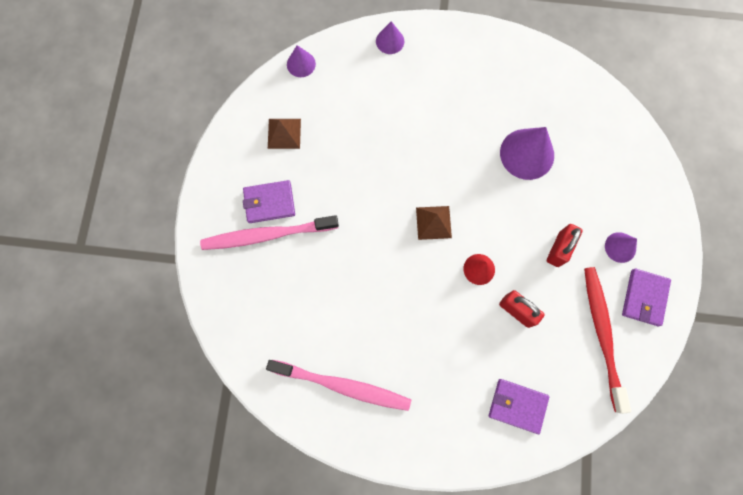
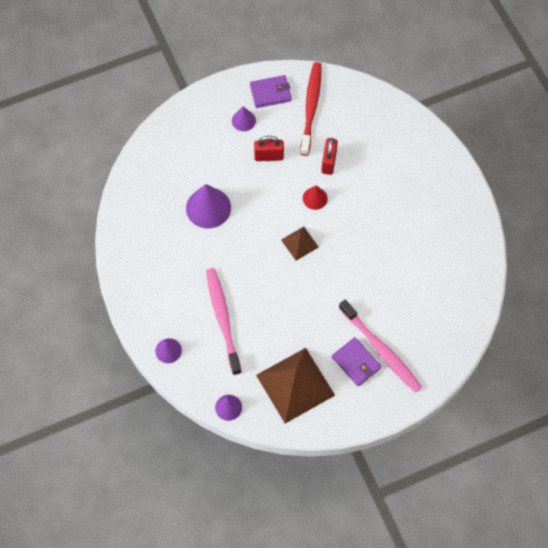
camera: 120 degrees left, 10 degrees down
(284, 133) = (295, 385): brown pyramid -> brown pyramid, size x2.01
(343, 386) = (448, 241): pink toothbrush -> pink toothbrush (223, 318)
(517, 406) = (390, 134): purple wallet -> none
(602, 334) = (311, 107): red toothbrush -> red toothbrush turned 135 degrees clockwise

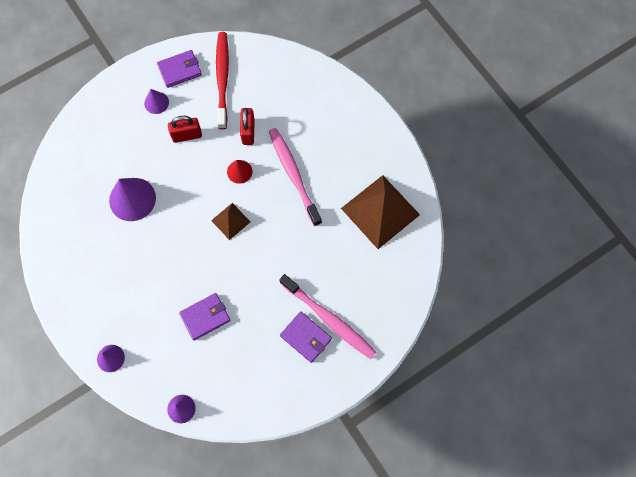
camera: 10 degrees left, 5 degrees up
(223, 318) = (162, 314): pink toothbrush -> pink toothbrush (293, 174)
(263, 328) = (205, 317): none -> purple wallet
(295, 385) = (247, 372): brown pyramid -> brown pyramid (380, 211)

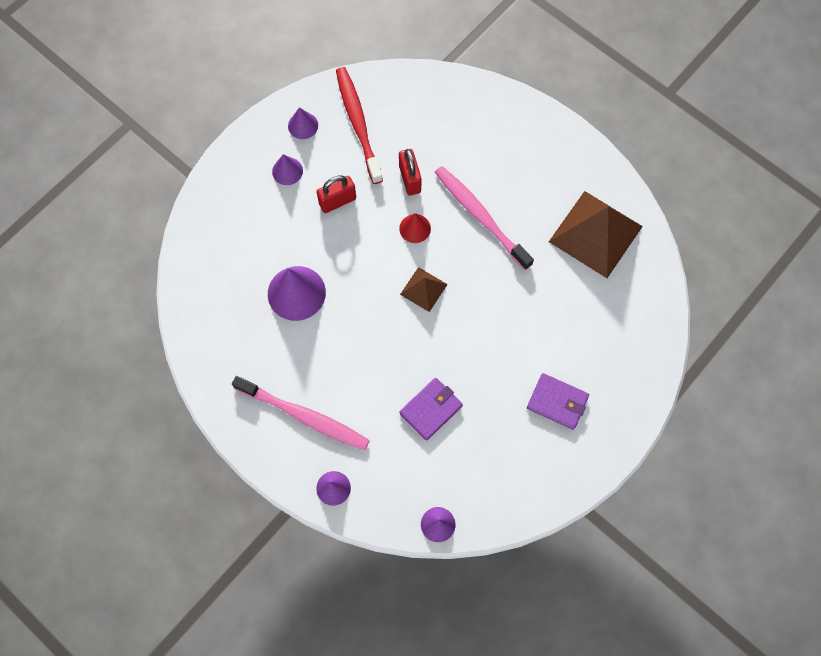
camera: 15 degrees left, 0 degrees up
(180, 70) = (303, 125): purple wallet -> purple cone
(329, 319) = (578, 374): pink toothbrush -> pink toothbrush (305, 416)

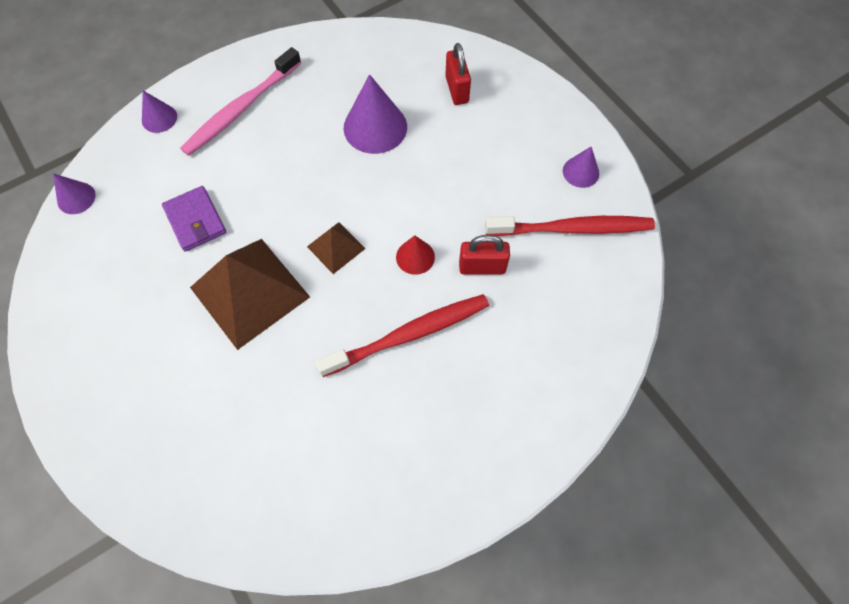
camera: 105 degrees right, 5 degrees down
(287, 171) = (524, 146): purple cone -> none
(337, 201) = (473, 186): red padlock -> red padlock (457, 89)
(480, 216) = (410, 334): pink toothbrush -> red toothbrush
(557, 402) = (142, 354): purple wallet -> none
(595, 234) = (339, 476): brown pyramid -> brown pyramid (249, 292)

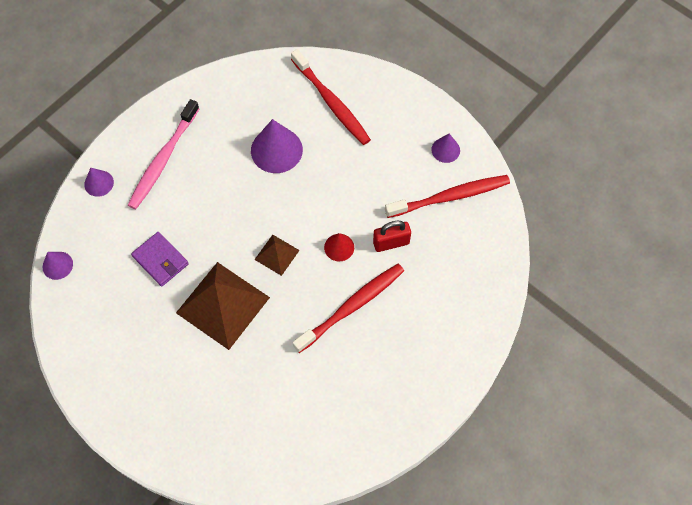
camera: 15 degrees left, 0 degrees up
(457, 89) = (332, 103): red padlock -> red toothbrush

